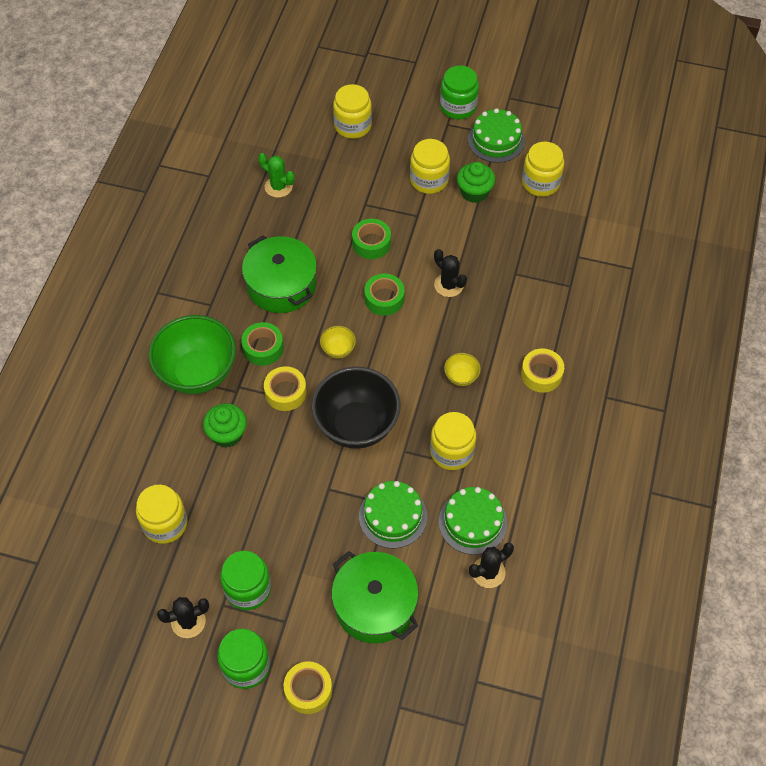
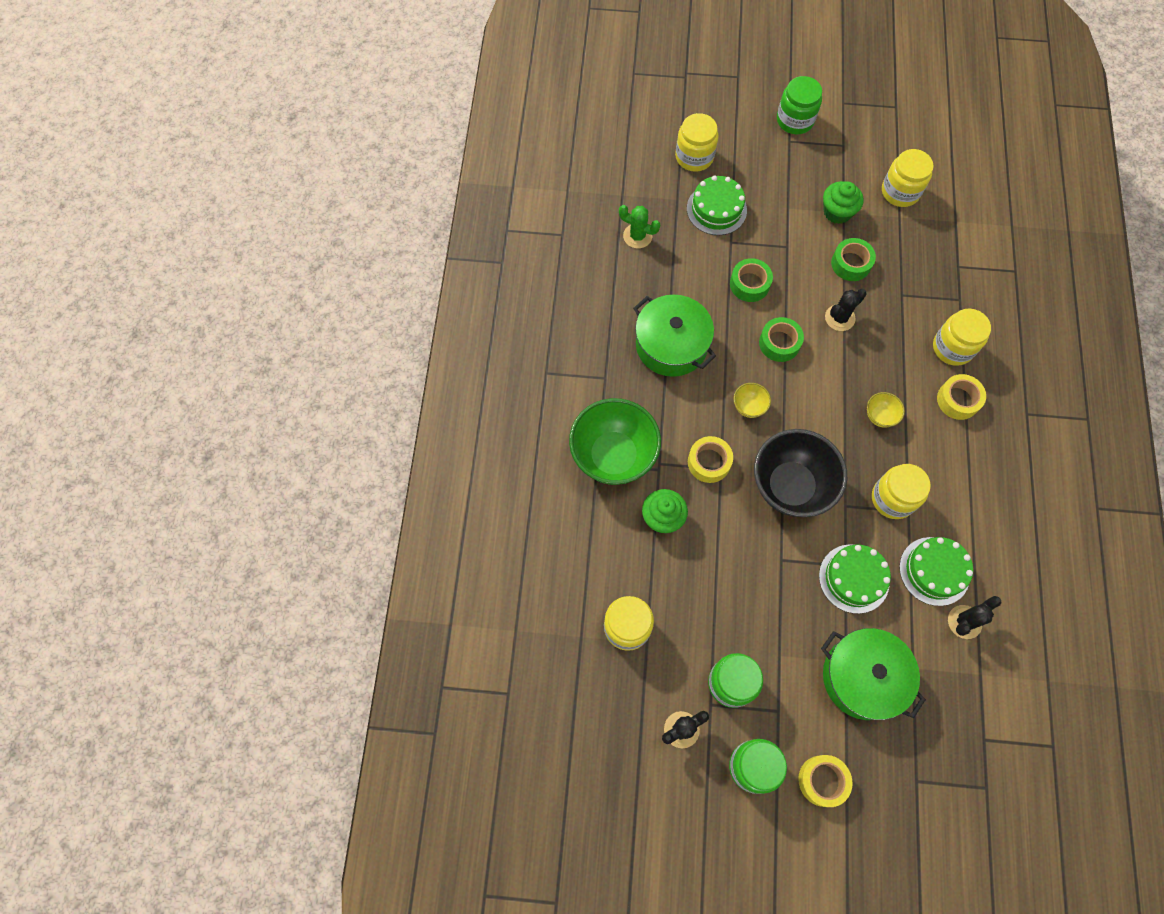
camera: 10 degrees left, 10 degrees up
(263, 348) = (672, 417): green tape -> green tape (851, 263)
(429, 180) = (788, 205): yellow jar -> yellow jar (952, 347)
(448, 285) = (839, 318): black cactus -> black cactus turned 75 degrees counterclockwise
(496, 140) = (843, 151): green cake -> green cake (716, 209)

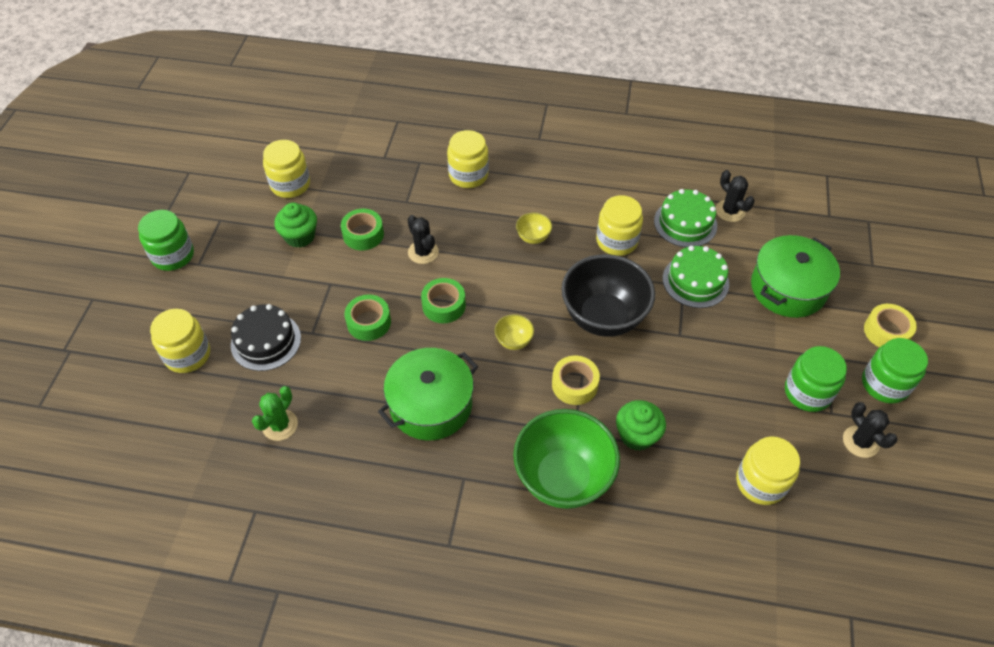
camera: 85 degrees left, 15 degrees down
(716, 209) = (266, 341): green cake -> black cake
(958, 400) = (522, 180): yellow tape -> none

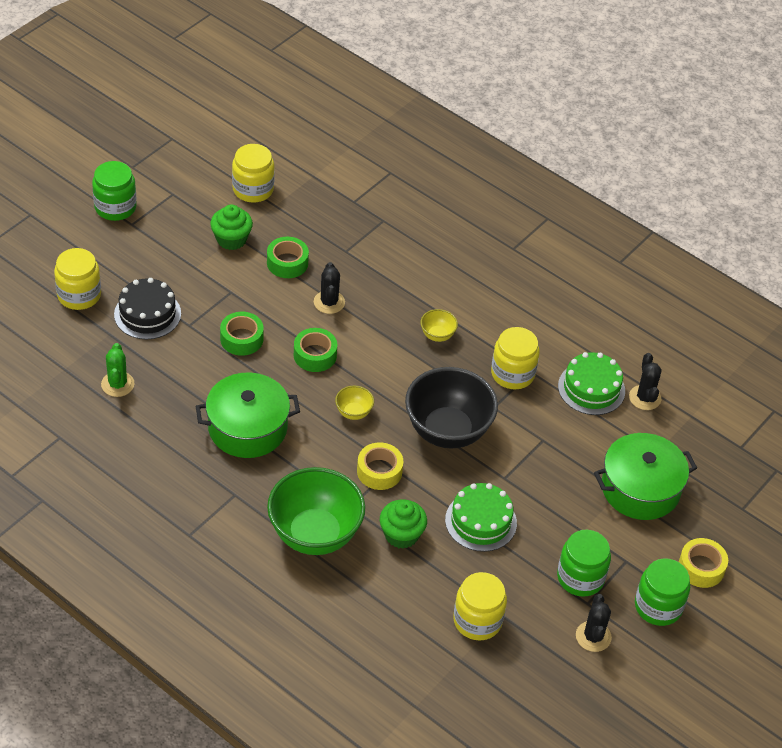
camera: 25 degrees right, 5 degrees down
(280, 425) = (117, 384): green cactus -> green cactus turned 60 degrees counterclockwise
(468, 175) = (420, 252): yellow jar -> none
(695, 281) = (557, 441): green cake -> green cake (481, 521)

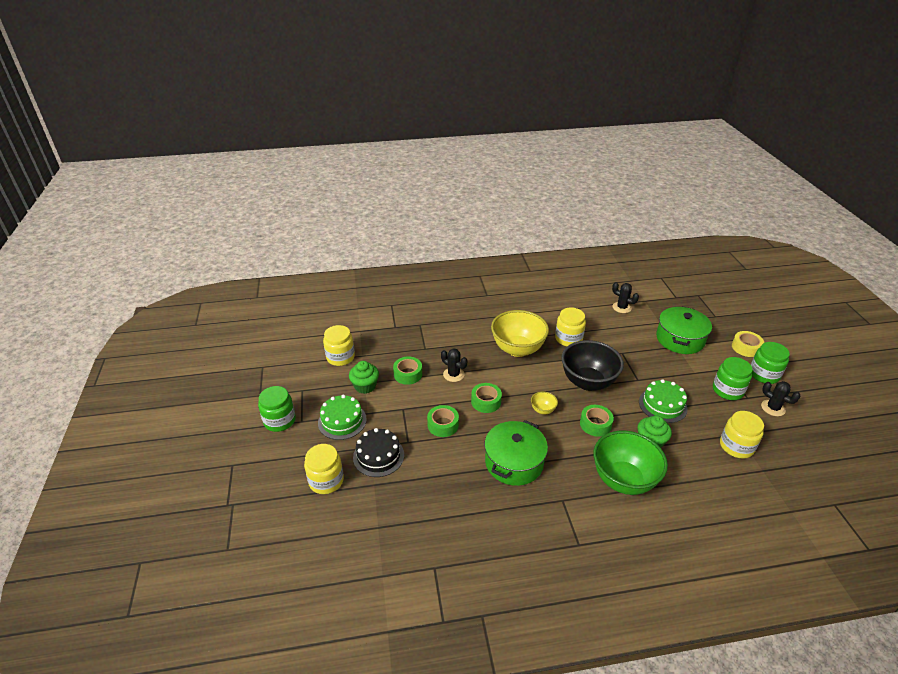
camera: 45 degrees left, 10 degrees down
(117, 384) = (419, 506): green cactus -> none
(379, 471) = (595, 424): yellow tape -> green tape
(437, 335) = (517, 349): yellow bowl -> yellow bowl, size x2.35
(591, 388) = (601, 320): green cake -> green cake (342, 421)

